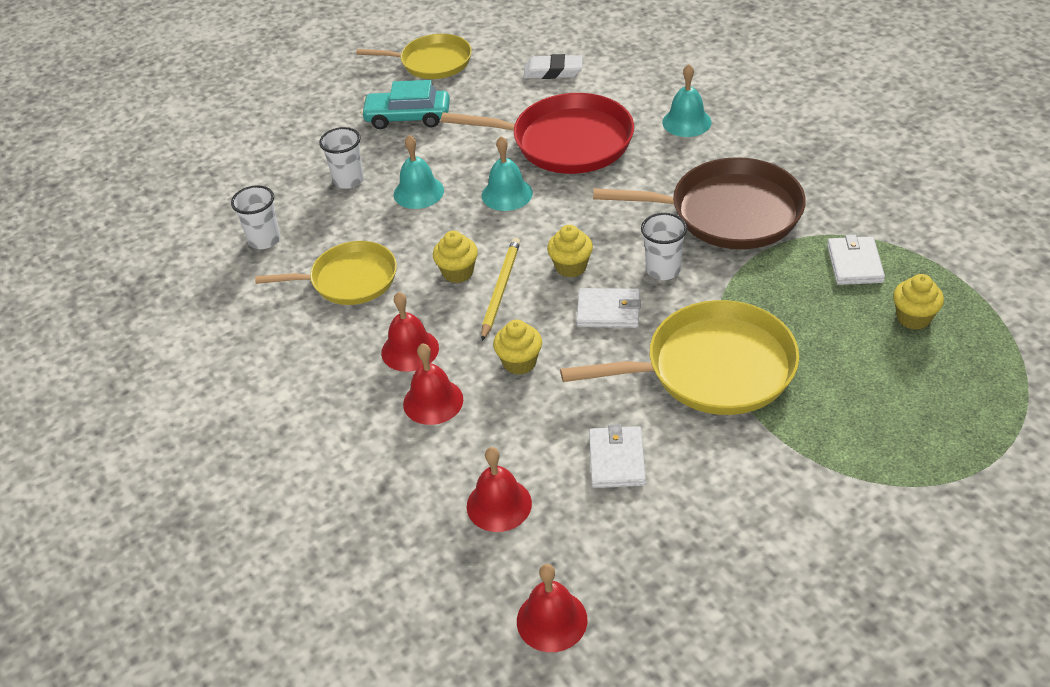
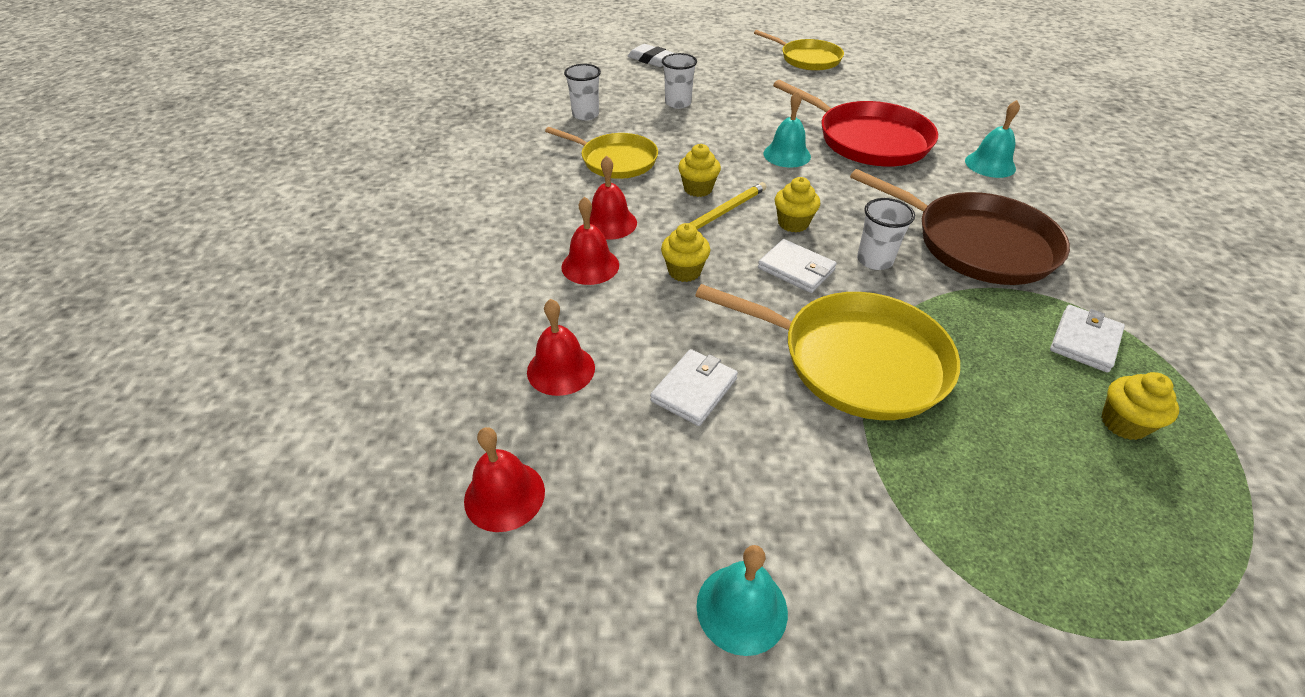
camera: 30 degrees right, 0 degrees up
(408, 117) = (757, 83): turquoise car -> none
(418, 192) = (720, 128): turquoise bell -> turquoise bell (741, 608)
(553, 71) = (898, 94): white eraser -> white eraser (651, 60)

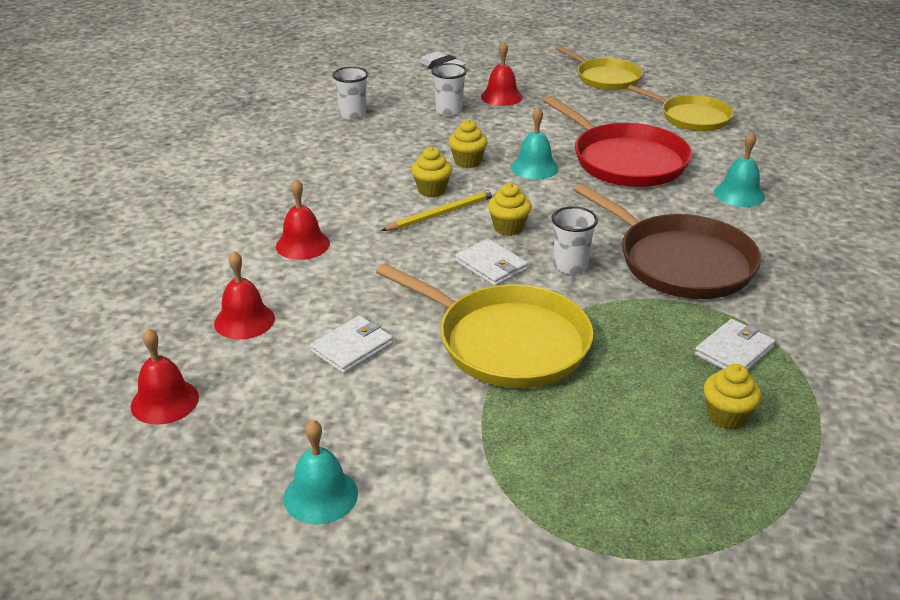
camera: 10 degrees right, 10 degrees down
(610, 223) = (335, 211): red bell -> red bell (501, 97)
(615, 160) = (364, 158): yellow pan -> yellow pan (691, 117)
(684, 271) = (386, 257): yellow cupcake -> yellow cupcake (467, 162)

